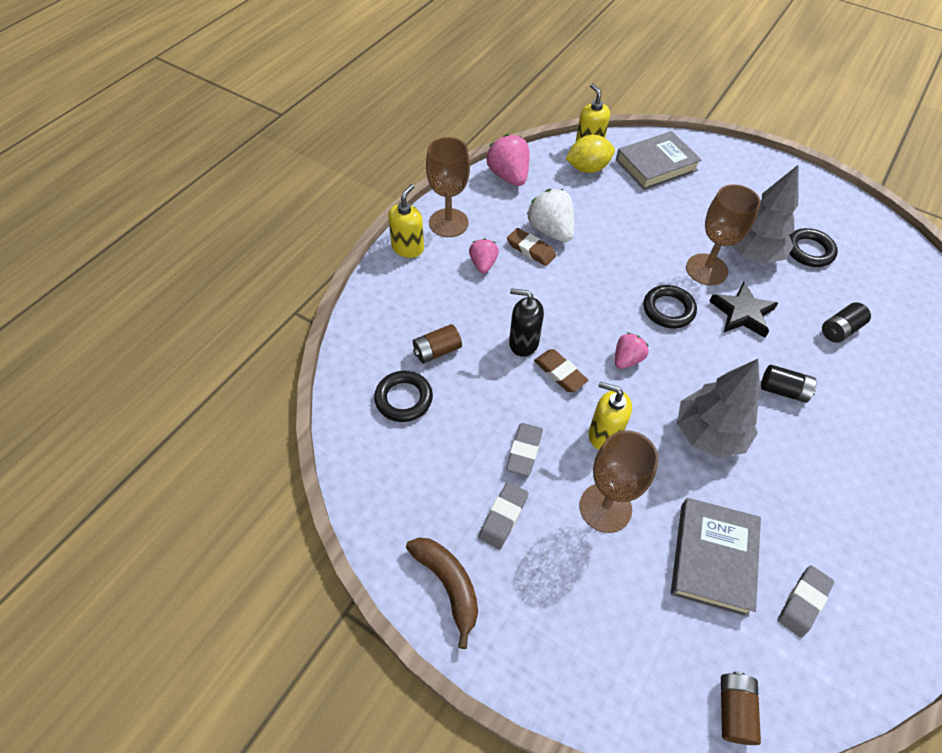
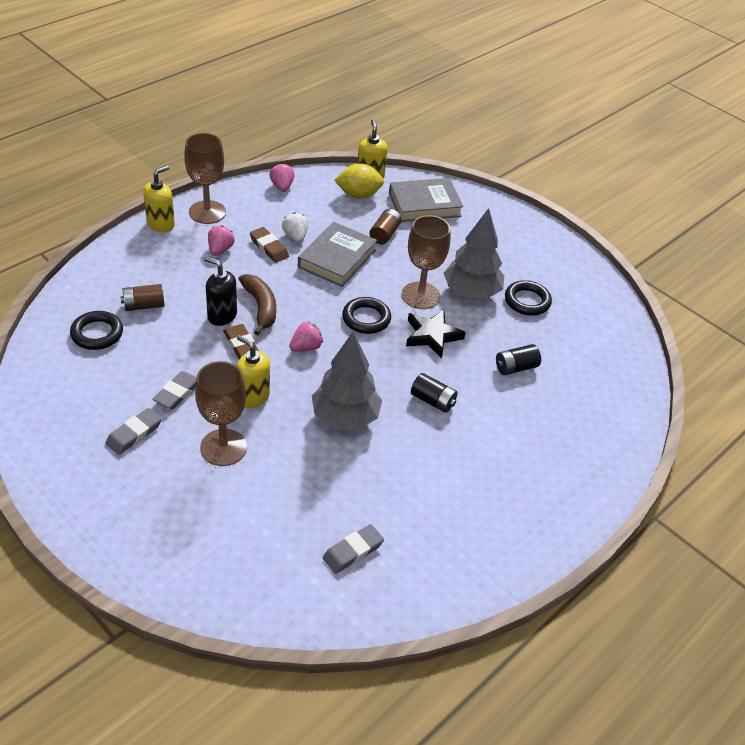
camera: 10 degrees right, 10 degrees down
(448, 585) = (64, 468): brown banana -> brown banana (260, 307)
(508, 176) = (282, 187): pink strawberry -> pink strawberry, size x0.61
(550, 231) = (295, 237): white strawberry -> white strawberry, size x0.61
(713, 558) = (294, 503): grey book -> grey book (337, 259)
(734, 710) = (248, 606): brown battery -> brown battery (384, 234)

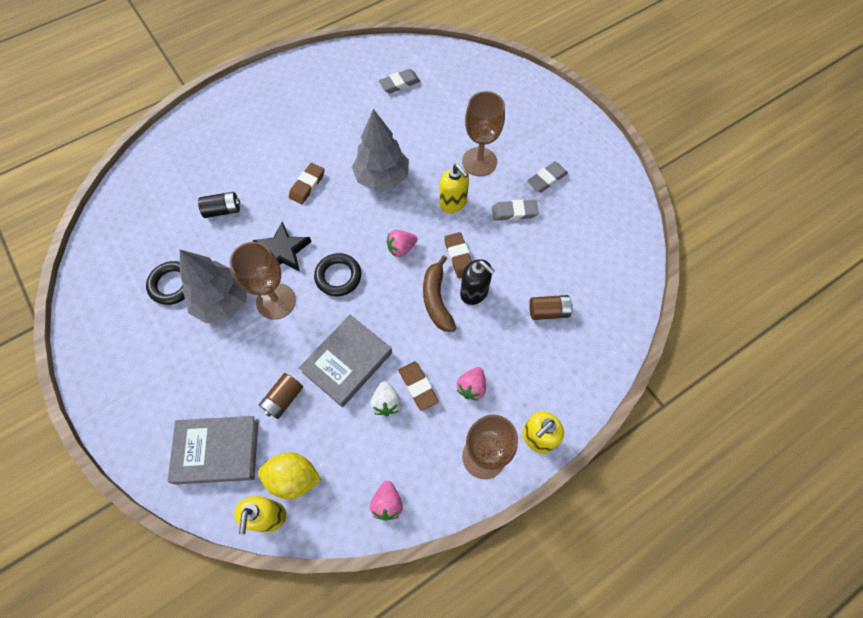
camera: 165 degrees left, 20 degrees up
(97, 333) = (588, 281): black ring -> none
(178, 393) = (514, 212): grey eraser -> grey eraser turned 45 degrees clockwise
(433, 401) = (307, 185): black battery -> brown eraser

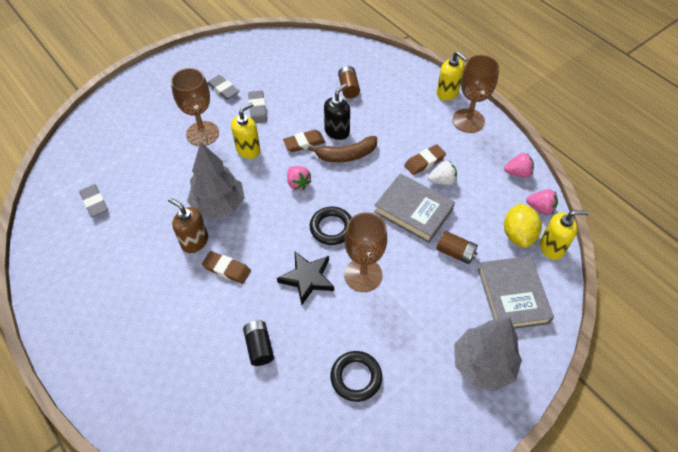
camera: 95 degrees left, 10 degrees down
(223, 301) = (369, 322): grey tree -> grey tree (482, 365)
(342, 160) = (194, 241): none -> brown soap dispenser
(471, 387) = (418, 129): pink strawberry -> pink strawberry (540, 208)

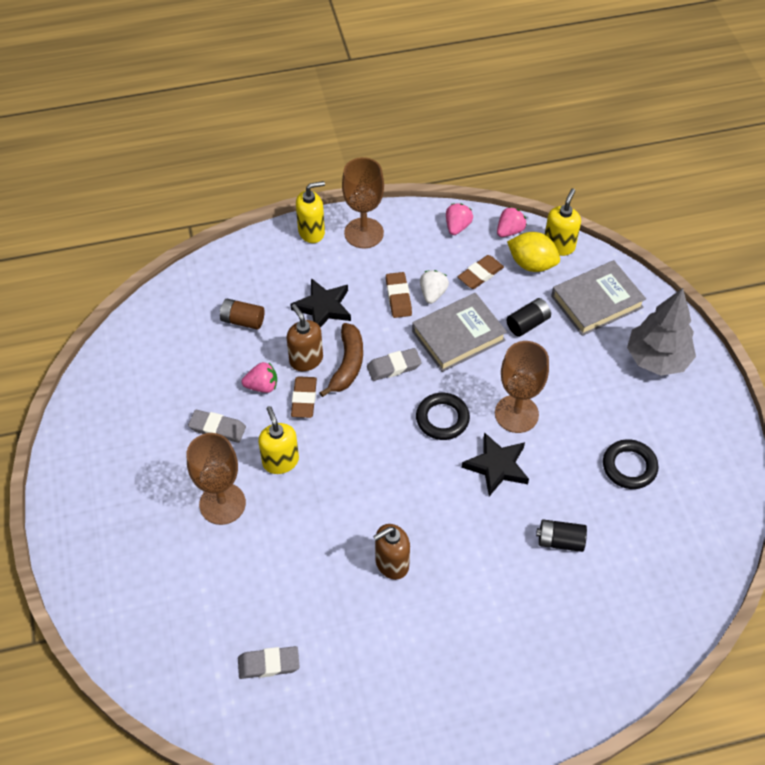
camera: 65 degrees left, 0 degrees up
(219, 205) = (351, 521): grey tree -> none
(223, 89) = (156, 455): grey eraser -> grey eraser (394, 367)
(227, 269) = (447, 541): brown eraser -> brown eraser (480, 274)
(298, 183) = (362, 428): pink strawberry -> pink strawberry (262, 386)
(337, 131) = (306, 359): black soap dispenser -> brown soap dispenser
(387, 124) = (323, 307): none -> black star
(455, 252) = (527, 324): brown battery -> black battery
(512, 295) = (596, 302): grey book -> grey book turned 45 degrees counterclockwise

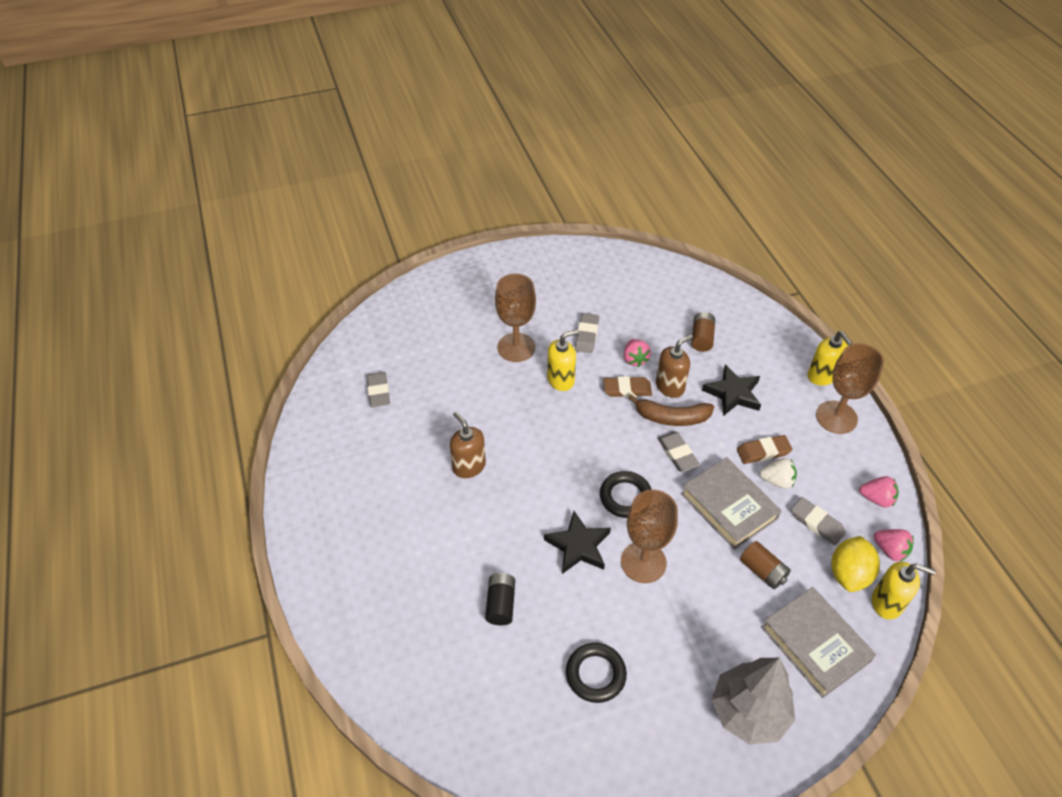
camera: 85 degrees right, 5 degrees down
(480, 274) = (817, 523): brown eraser -> grey eraser
(527, 324) = (762, 571): black battery -> brown battery

